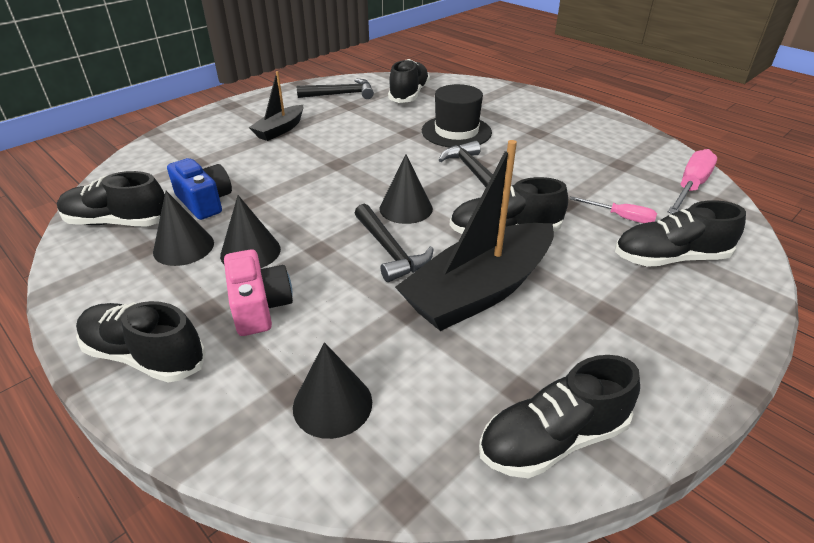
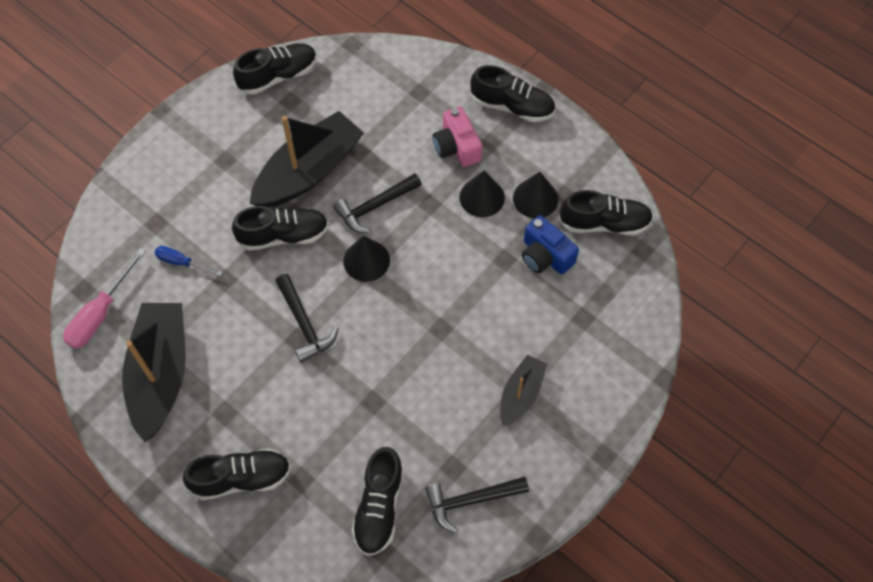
camera: 175 degrees right, 25 degrees up
(332, 404) = (394, 86): black cone -> none
(390, 251) = (375, 207): black hammer -> black hammer turned 90 degrees counterclockwise
(456, 132) = (318, 406): black hat -> none
(605, 152) = (160, 374): none -> black boat
(621, 217) = (181, 262): pink screwdriver -> blue screwdriver
(670, 258) = (161, 215): black shoe -> black shoe (241, 478)

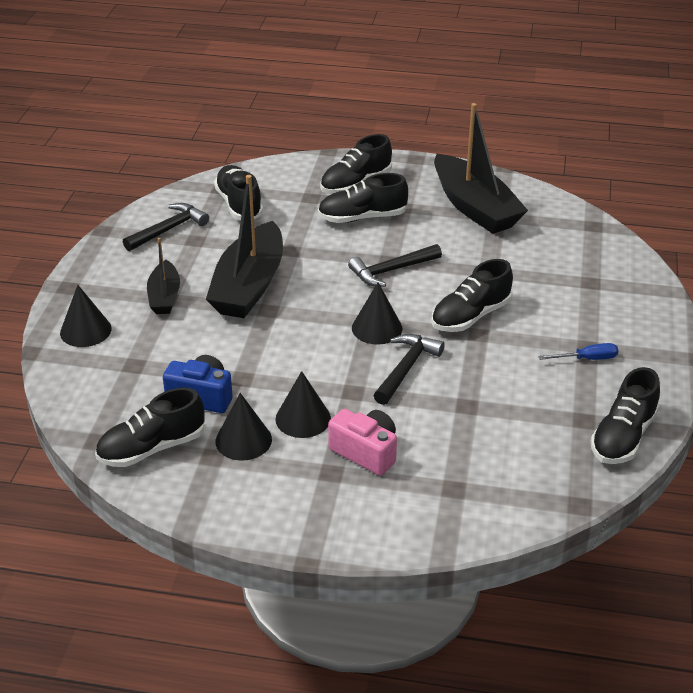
camera: 150 degrees right, 25 degrees down
(100, 313) = (562, 219): pink screwdriver -> none
(181, 262) = (537, 268): blue screwdriver -> blue screwdriver (587, 359)
(304, 324) = (391, 271): black hammer -> black hammer turned 60 degrees counterclockwise
(308, 171) = (498, 369): black boat -> black boat (249, 285)
(512, 106) = (333, 520): black shoe -> black shoe (362, 217)
(608, 383) = (85, 330): none -> black cone

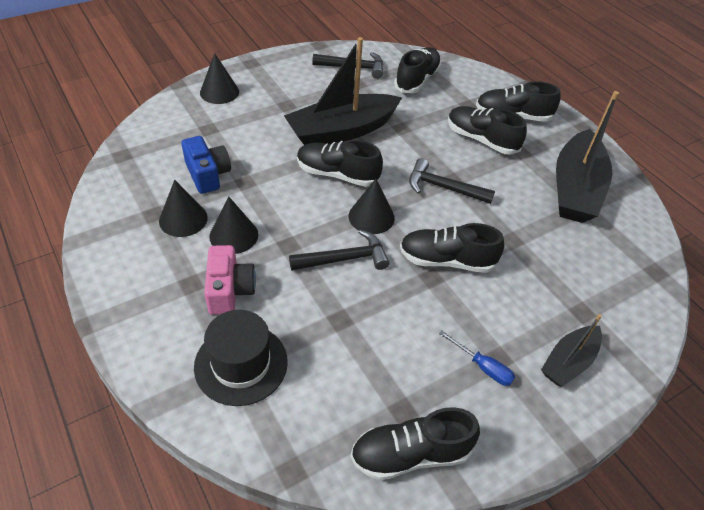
camera: 45 degrees right, 10 degrees up
(152, 448) = (136, 182): black shoe -> black shoe (337, 174)
(164, 296) = (287, 103): black boat -> black boat (568, 362)
(453, 483) = (241, 364): none -> black hat

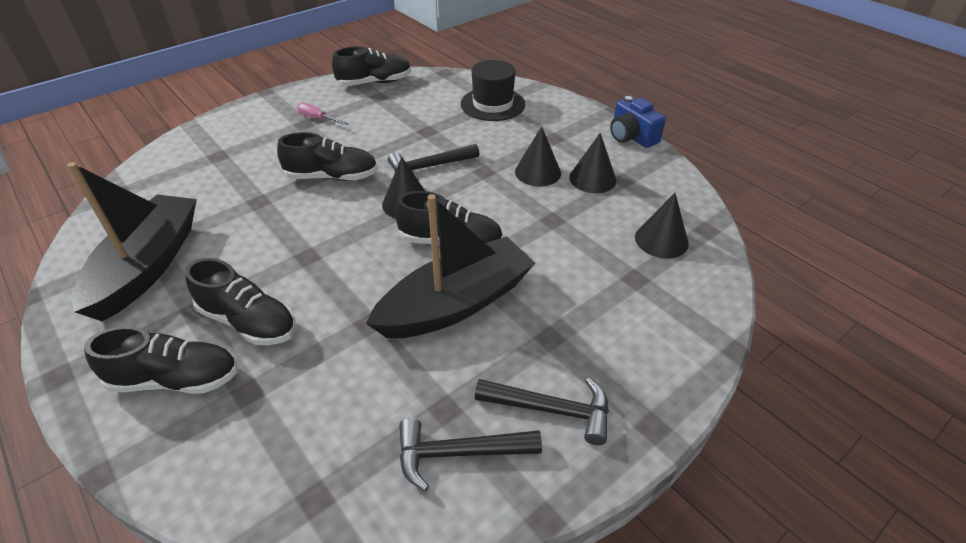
camera: 175 degrees right, 5 degrees down
(207, 174) = (597, 222): blue camera -> blue camera (631, 136)
(219, 92) = (662, 345): black cone -> black cone (661, 240)
(229, 290) = (521, 137): pink camera -> none
(417, 80) = (332, 441): black shoe -> none
(443, 187) = (321, 244): black hammer -> black hammer (551, 410)
(483, 367) = (318, 119): blue screwdriver -> pink screwdriver
(568, 362) = (248, 127): black boat -> none

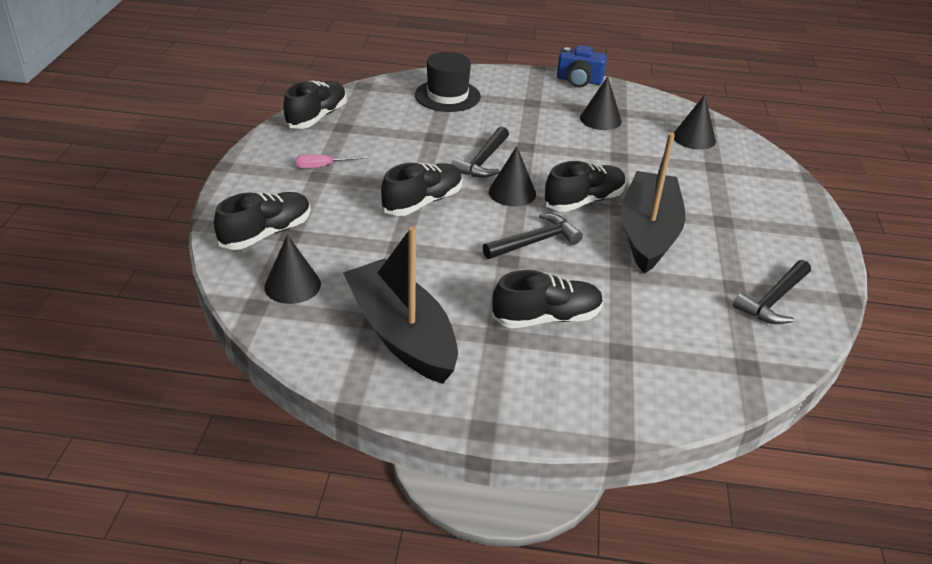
camera: 45 degrees left, 5 degrees down
(175, 379) = (565, 375): black shoe -> black shoe (266, 233)
(538, 172) = (561, 130): black cone -> black cone (292, 285)
(551, 410) = (779, 253): black hammer -> black hammer (535, 241)

